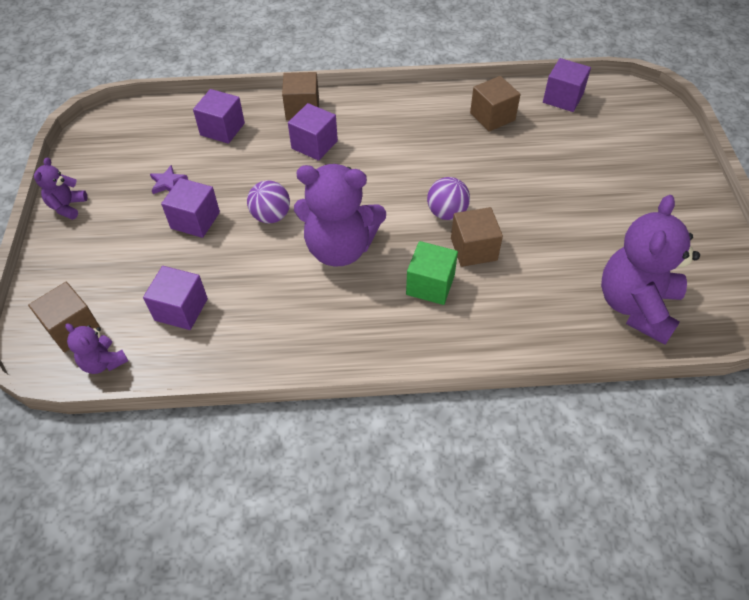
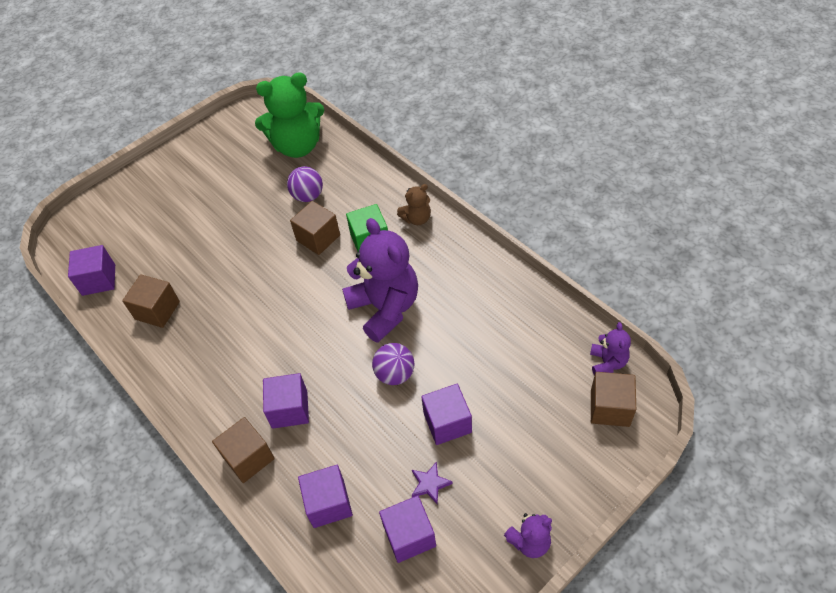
camera: 125 degrees left, 0 degrees up
(181, 309) = (526, 356): purple cube -> purple cube (409, 535)
(420, 340) = (417, 218): none -> brown teddy bear
(446, 213) = (295, 272): purple ball -> purple ball (308, 196)
(636, 306) = (297, 146): purple teddy bear -> green teddy bear

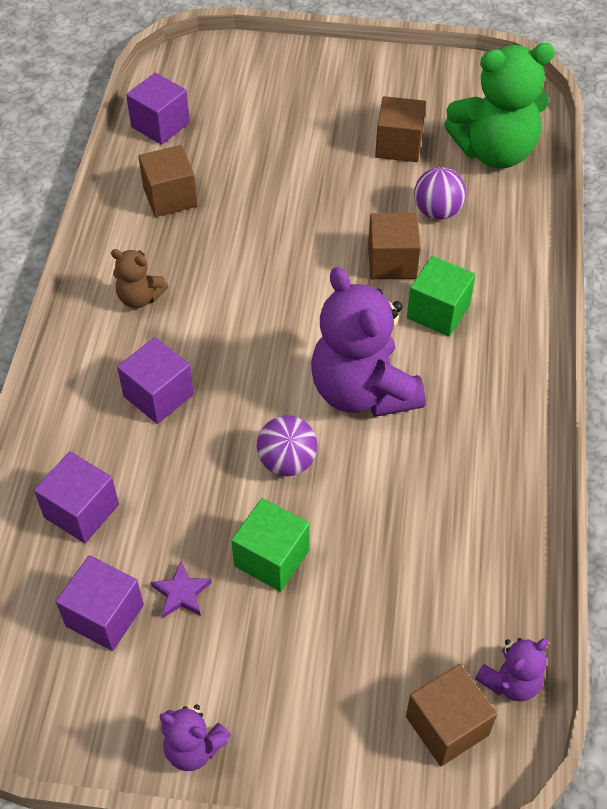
camera: 45 degrees right, 0 degrees up
(248, 458) = (74, 401): brown cube -> brown cube (399, 145)
(297, 146) = (494, 152): green teddy bear -> green teddy bear turned 45 degrees counterclockwise
(385, 308) = (362, 391): purple teddy bear -> purple teddy bear turned 135 degrees clockwise
(417, 218) = (515, 334): brown teddy bear -> brown teddy bear (140, 298)
(447, 422) = (271, 558): purple cube -> green cube

